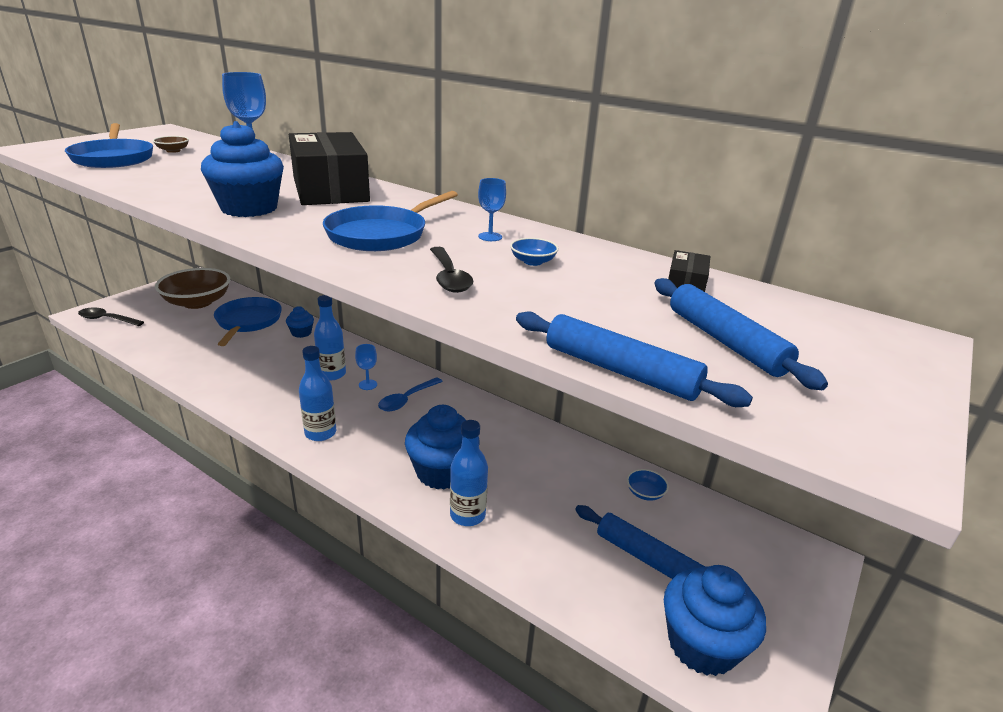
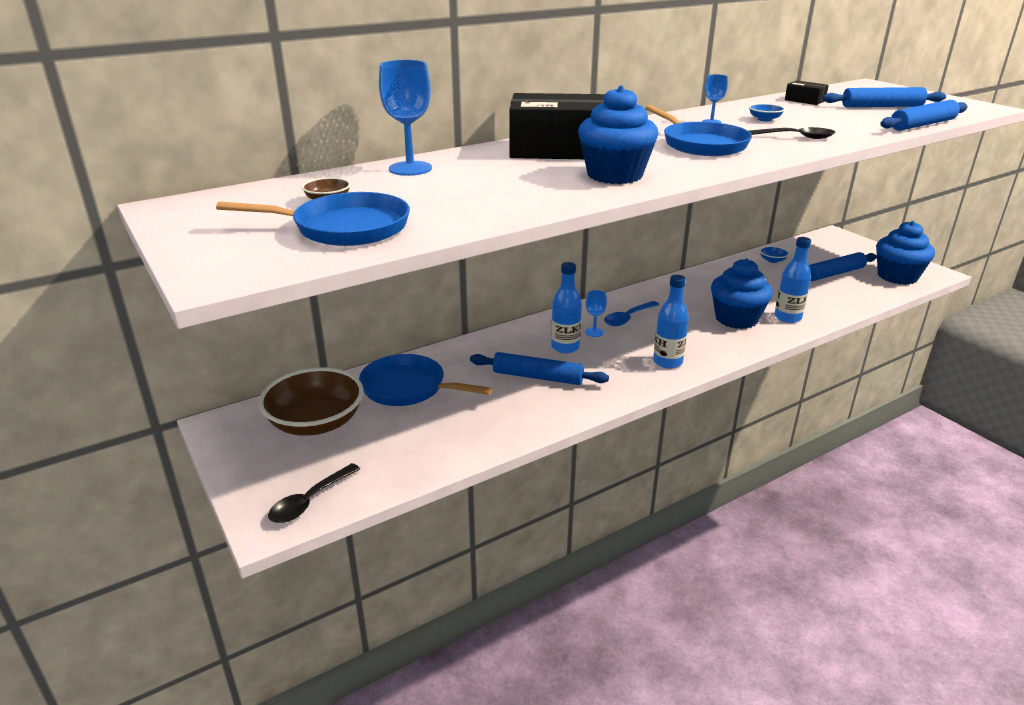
camera: 65 degrees left, 0 degrees up
(275, 369) = (537, 377): none -> blue rolling pin
(301, 333) = (463, 356): blue cupcake -> none
(407, 399) = (628, 318): blue spoon -> blue spoon turned 75 degrees clockwise

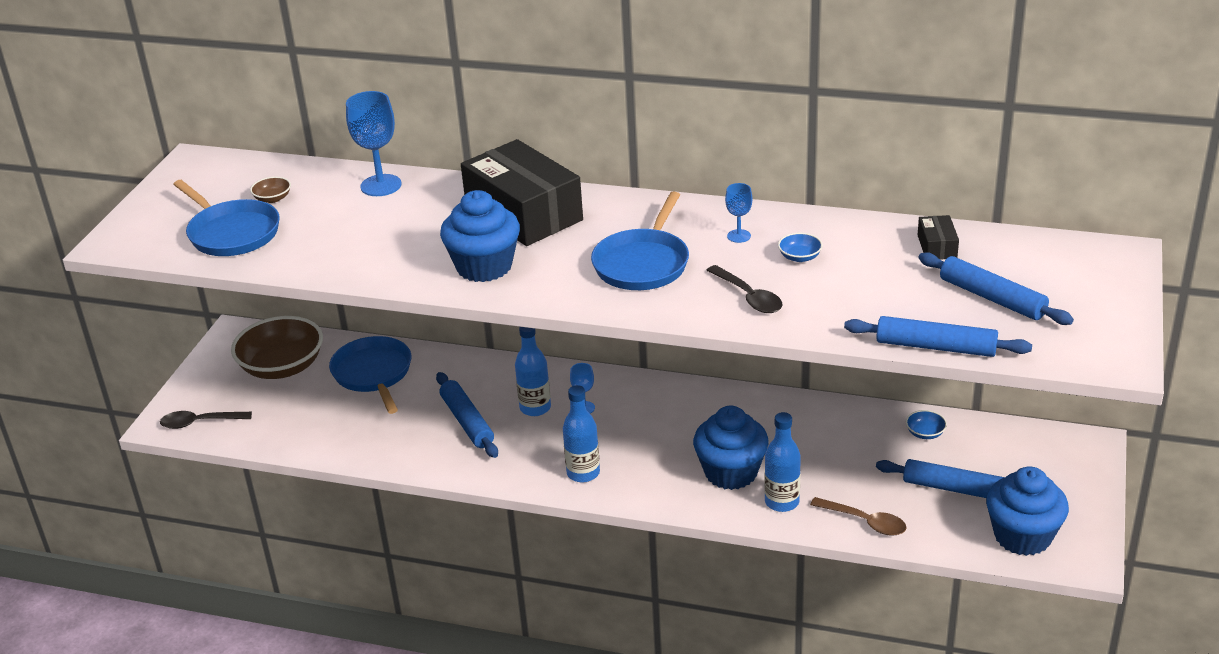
camera: 50 degrees right, 5 degrees up
(628, 318) = (639, 411): blue spoon -> none
(837, 305) = (865, 522): none -> brown spoon

